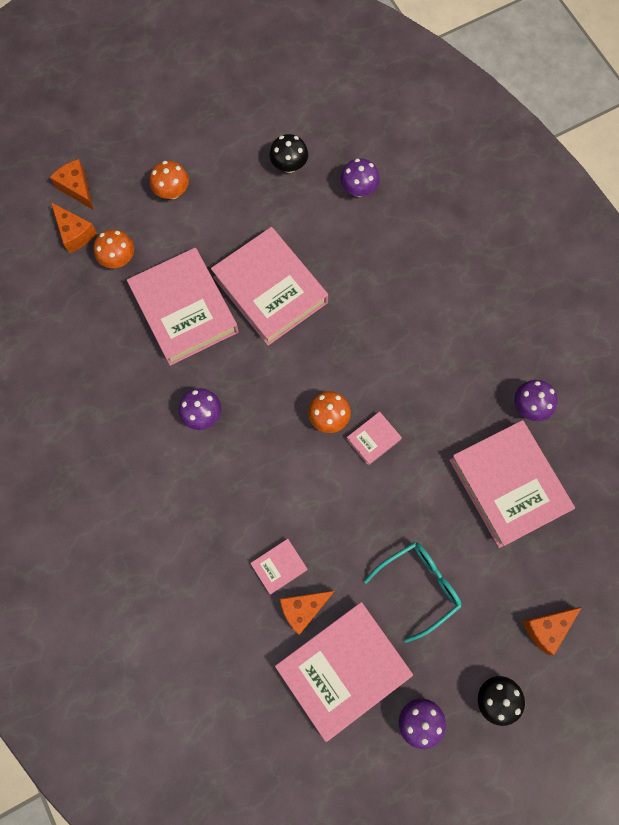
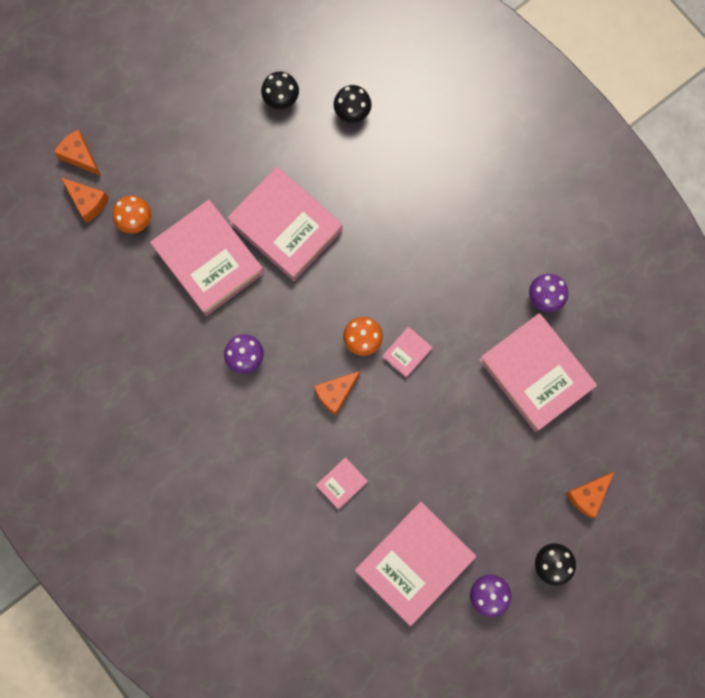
camera: 10 degrees left, 5 degrees up
(172, 192) = (173, 144): orange mushroom -> none
(303, 609) = (370, 517): orange cheese -> orange cheese (335, 393)
(358, 189) = (352, 112): purple mushroom -> black mushroom
(418, 587) = (469, 479): turquoise glasses -> none

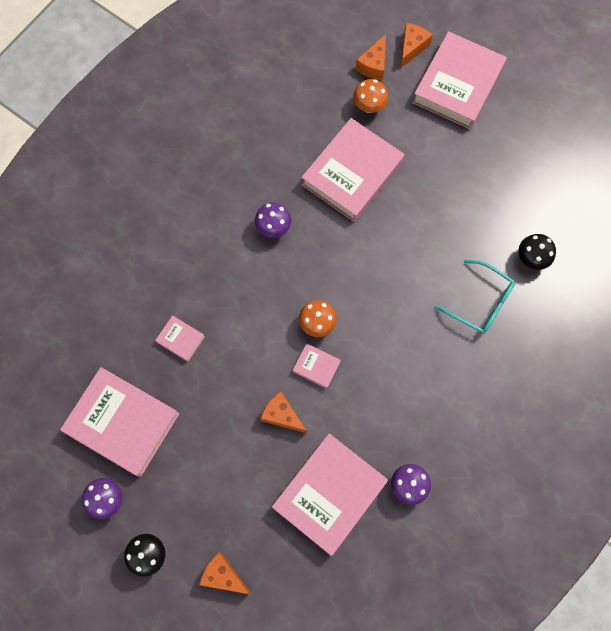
camera: 75 degrees right, 5 degrees down
(281, 99) = (521, 194): black mushroom -> none
(286, 226) = (403, 229): pink book -> pink book (457, 85)
(335, 393) = (261, 312): orange cheese -> orange cheese (282, 415)
(383, 175) = (479, 302): none -> turquoise glasses

